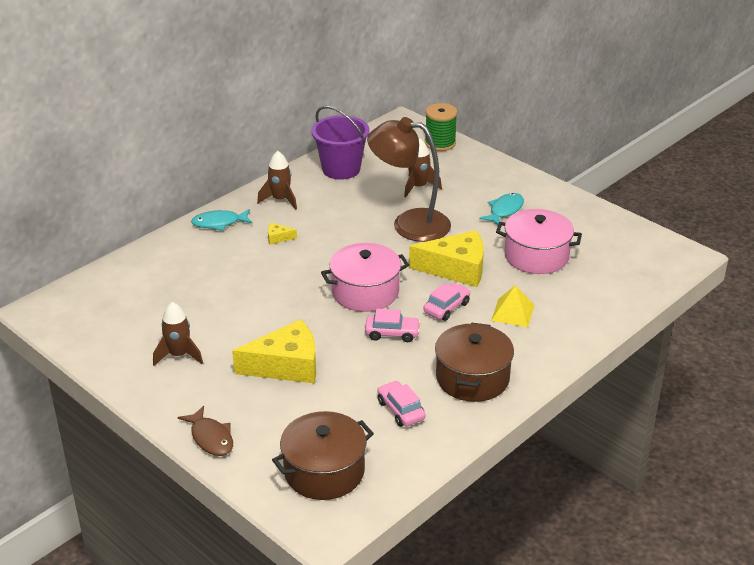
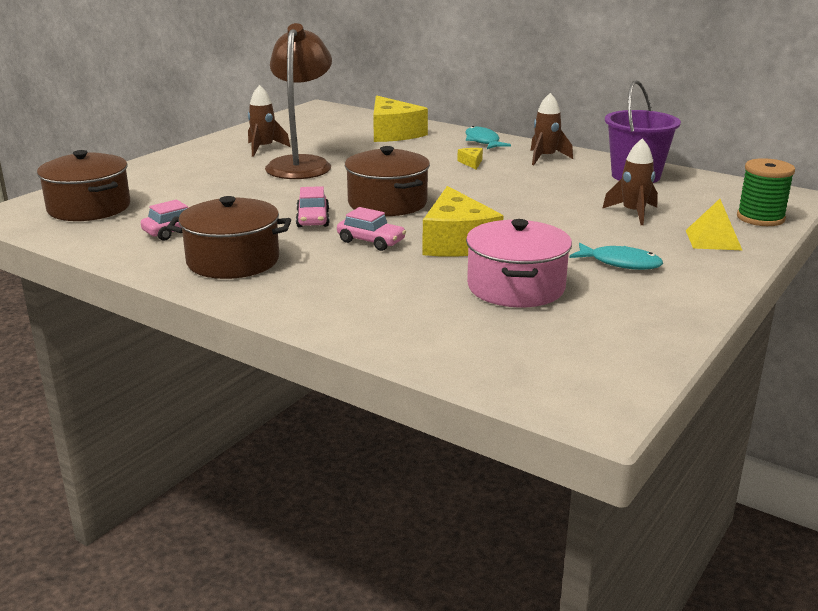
camera: 80 degrees right, 10 degrees down
(211, 438) = (147, 168): brown fish -> none
(286, 365) = (251, 183): yellow cheese -> yellow cheese (393, 133)
(365, 292) = (387, 203): pink pot -> brown pot
(409, 224) = (542, 214): brown lamp -> brown lamp (301, 164)
(512, 312) = (372, 277): yellow pyramid -> yellow pyramid (713, 240)

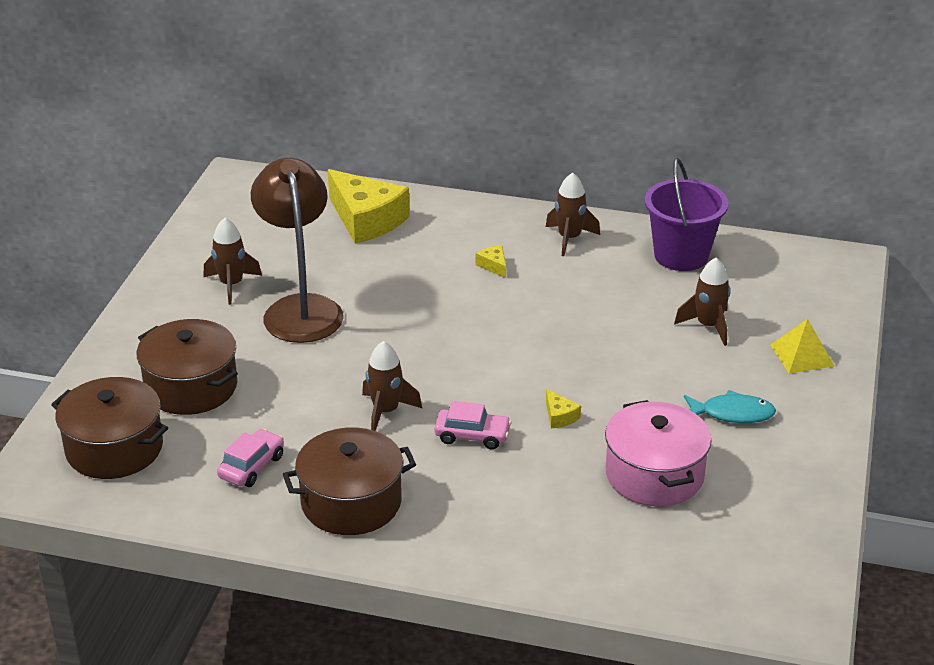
camera: 20 degrees left, 10 degrees up
(313, 219) = (386, 411): pink car -> brown rocket
(387, 203) = (447, 364): brown pot -> brown pot (191, 387)
(457, 242) = (559, 416): yellow cheese -> yellow cheese, size x0.41
(483, 141) = (482, 218): turquoise fish -> none
(760, 218) = (832, 307): green spool -> none

